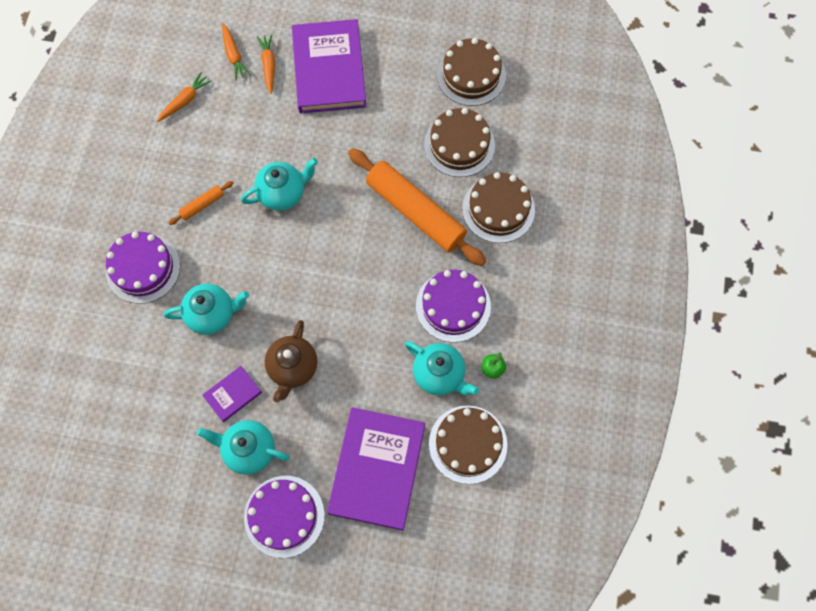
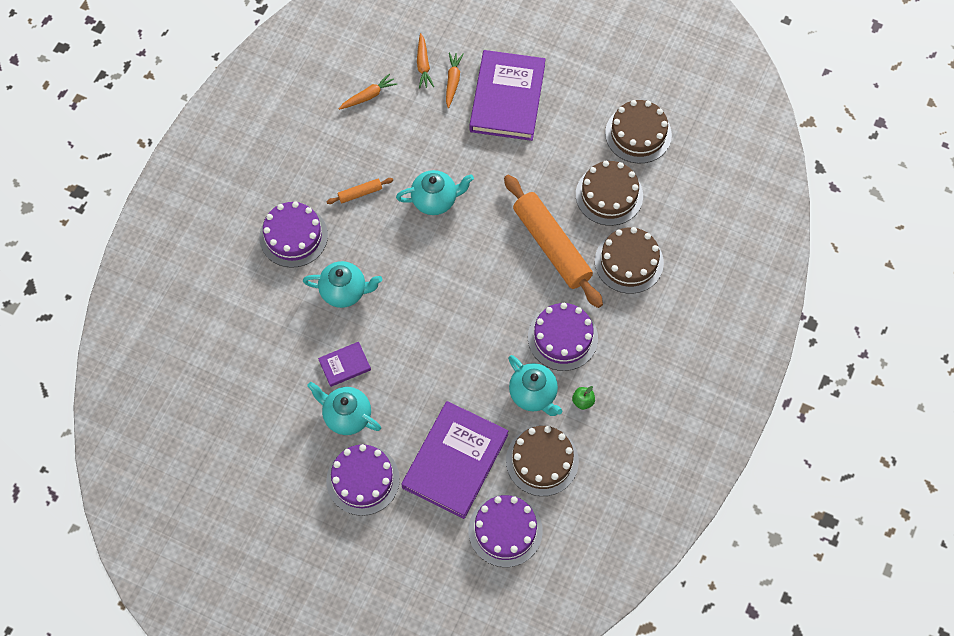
camera: 15 degrees right, 5 degrees down
(293, 368) = (403, 356): brown teapot -> none
(450, 531) = (505, 530): none -> purple cake

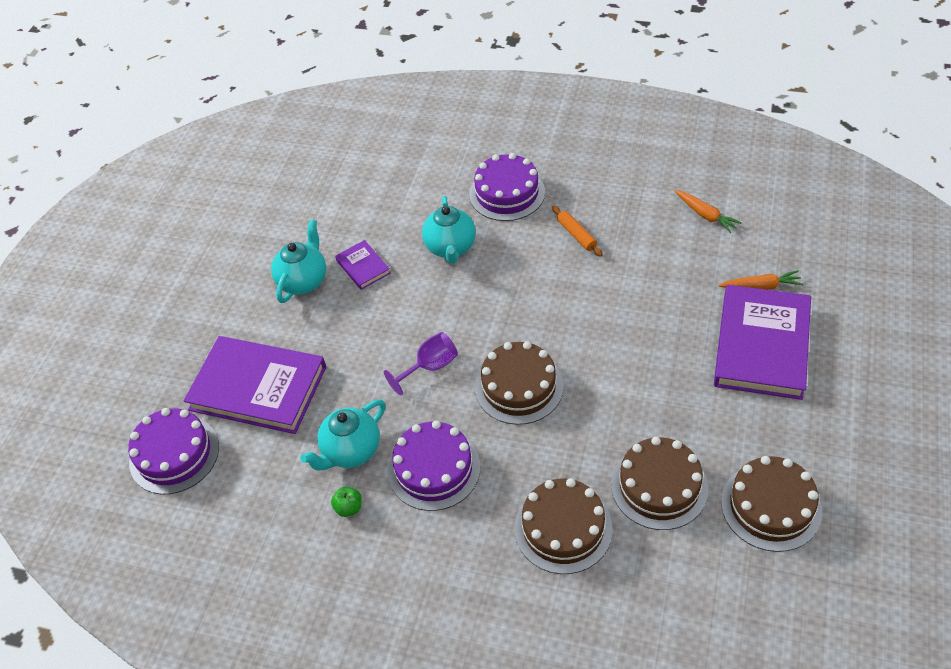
camera: 85 degrees right, 15 degrees down
(363, 480) = (231, 310): purple cake -> none
(423, 65) = (771, 254): orange carrot -> none
(435, 200) = (589, 303): turquoise teapot -> none
(468, 326) = (430, 367): none -> purple goblet
(507, 98) = (761, 345): purple book -> purple book turned 75 degrees counterclockwise
(542, 461) = (264, 476): brown cake -> brown cake (519, 387)
(552, 245) = (562, 433): orange rolling pin -> none

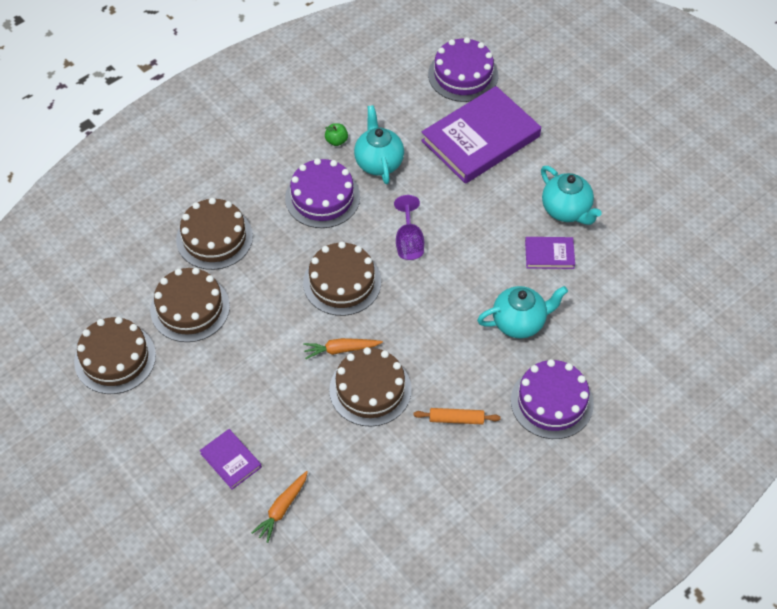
camera: 120 degrees right, 5 degrees up
(451, 248) = (519, 322): turquoise teapot -> turquoise teapot turned 135 degrees clockwise
(604, 300) = (370, 389): none -> brown cake
(706, 215) = (392, 534): orange carrot -> orange carrot (341, 350)
(761, 345) = (231, 460): purple book -> purple book, size x0.46

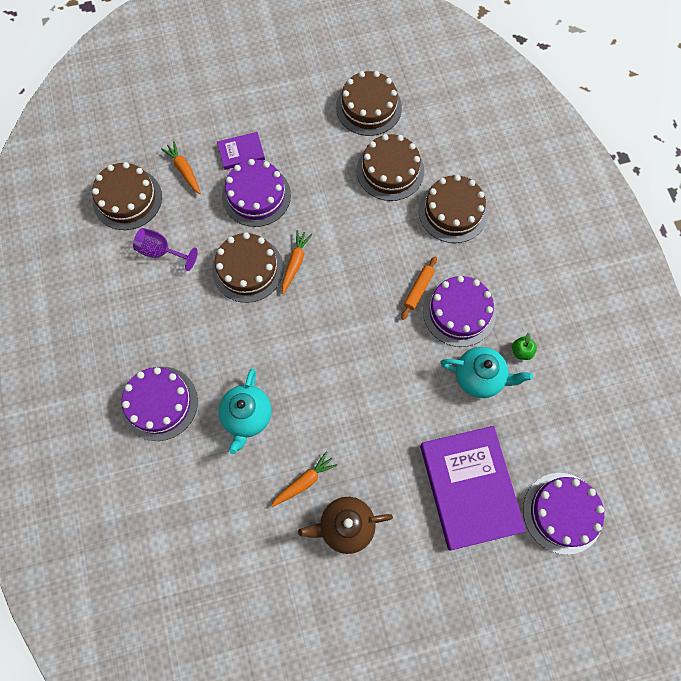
camera: 115 degrees right, 15 degrees up
(279, 420) = (256, 195): none -> purple cake
(342, 282) = (360, 290): brown cake -> brown cake (127, 199)
(409, 242) = (377, 363): purple goblet -> purple goblet (161, 252)
(456, 419) = (186, 321): orange rolling pin -> orange rolling pin (418, 289)
(549, 254) = (304, 481): purple book -> orange carrot
(566, 210) = (345, 526): turquoise teapot -> brown teapot

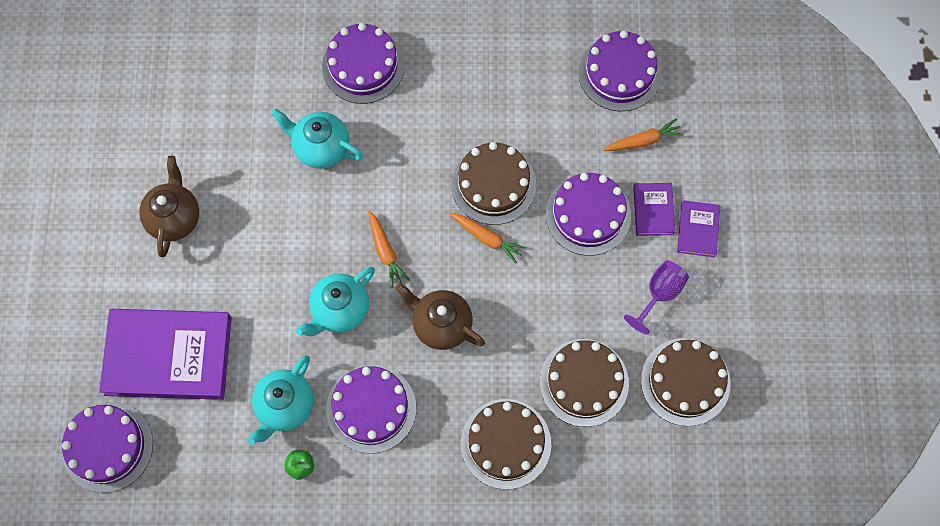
camera: 105 degrees right, 0 degrees up
(127, 199) = (619, 73): brown cake -> purple cake
(161, 252) = (541, 98): purple goblet -> purple goblet (659, 294)
(249, 120) = (698, 230): none -> purple book
(304, 481) = (233, 188): orange carrot -> orange carrot (385, 252)
(376, 278) = (441, 325): none -> brown teapot
(388, 358) = (340, 310): none -> turquoise teapot
(418, 289) = (413, 370): orange rolling pin -> none

